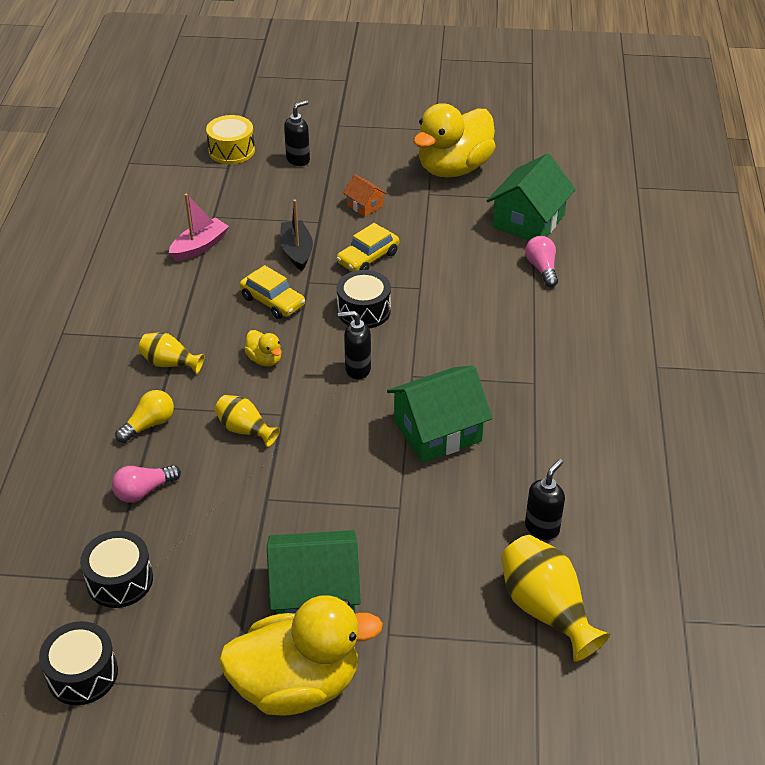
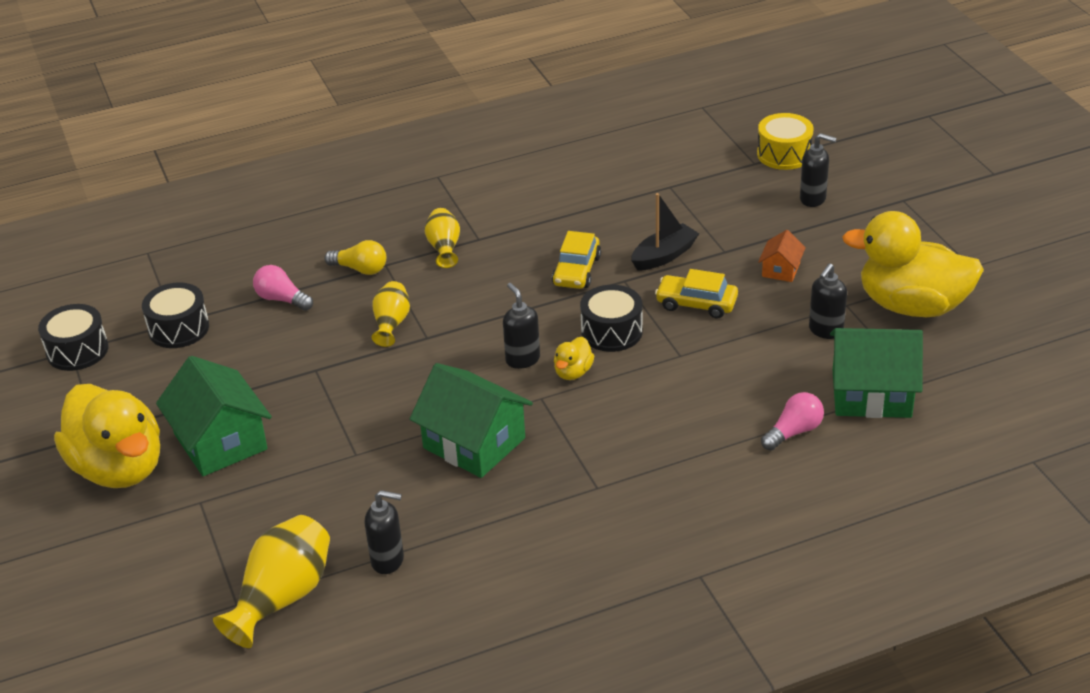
camera: 65 degrees right, 5 degrees down
(199, 247) = (617, 197): pink boat -> none
(265, 359) = (491, 298): yellow duck -> yellow duck (573, 372)
(448, 213) = (825, 331): none -> black soap dispenser

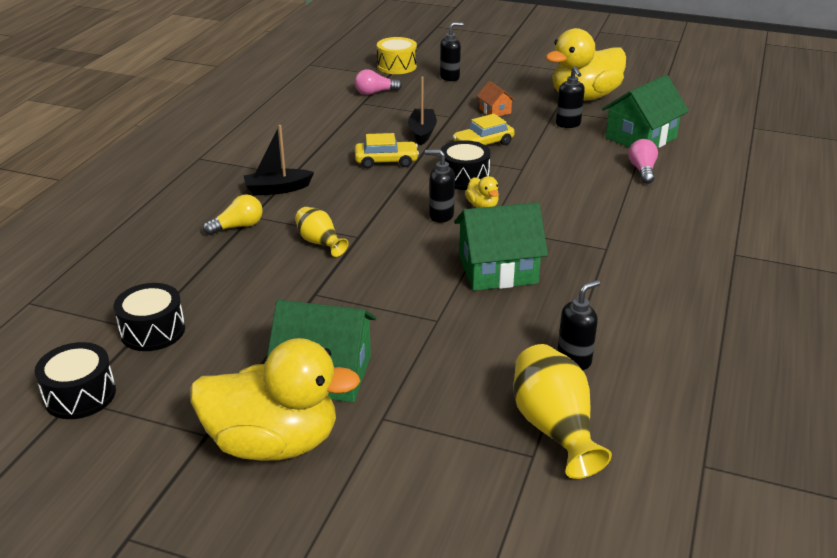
camera: 50 degrees left, 5 degrees down
(282, 299) = (209, 271): pink light bulb -> pink light bulb (375, 92)
(444, 248) = (277, 189): yellow vase -> black boat
(576, 271) = (386, 161): yellow car -> yellow car turned 60 degrees counterclockwise

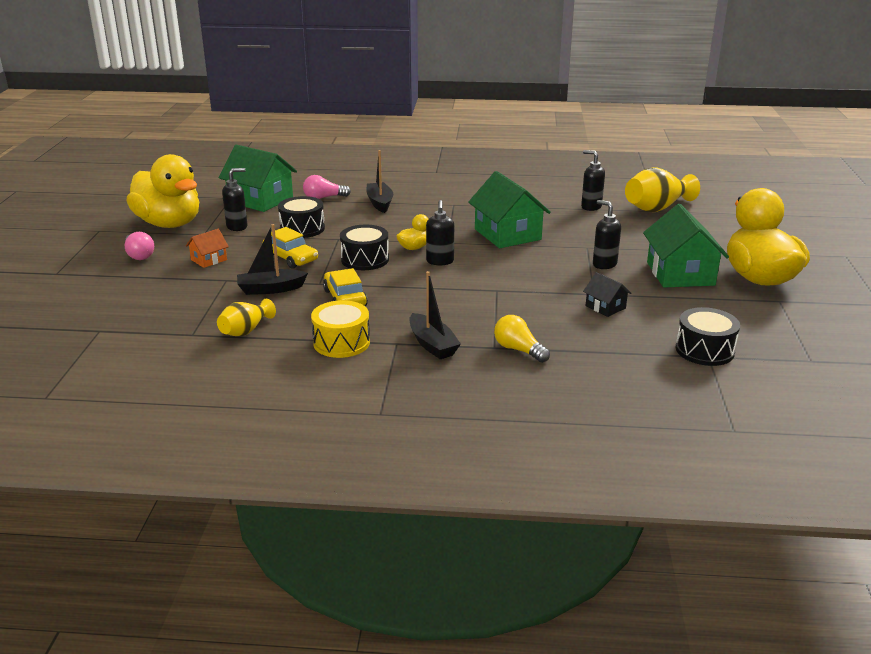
camera: 105 degrees left, 5 degrees down
(80, 395) = (804, 359): black drum -> black drum (302, 229)
(281, 293) = (605, 307): none -> black house
(320, 242) = (518, 305): yellow vase -> yellow vase (245, 331)
(375, 92) = (158, 331): pink light bulb -> pink light bulb (139, 255)
(396, 66) = (65, 329): yellow drum -> yellow drum (341, 342)
(450, 77) = (109, 292): black soap dispenser -> black soap dispenser (604, 264)
(620, 201) = (380, 203): none -> black boat

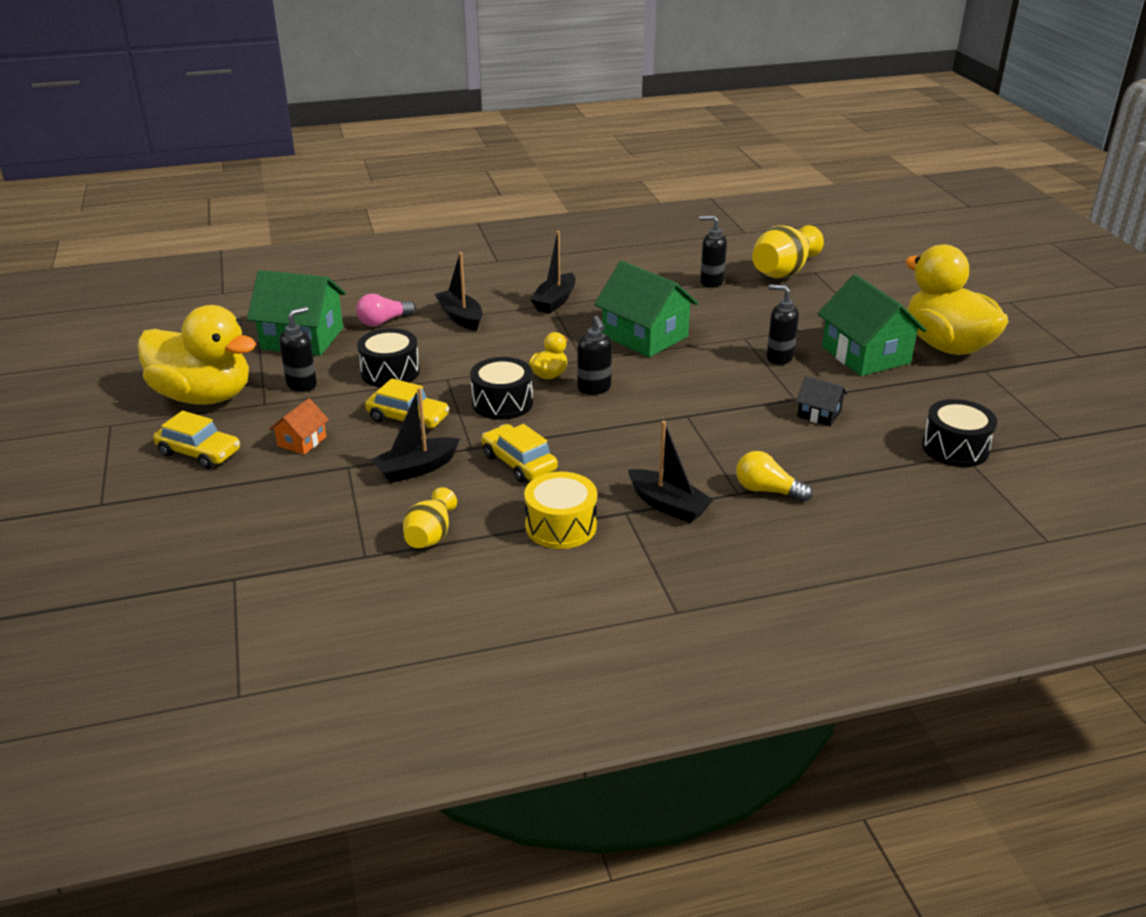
camera: 20 degrees left, 5 degrees up
(139, 255) = (199, 452): pink light bulb -> yellow car
(457, 203) = (555, 301): none -> black boat

